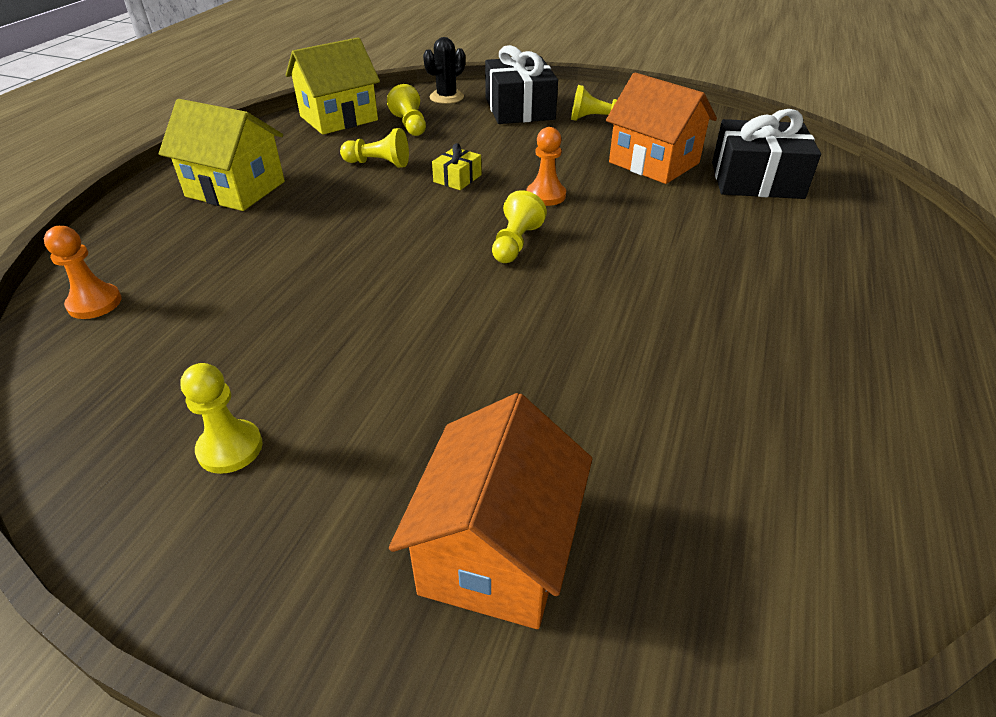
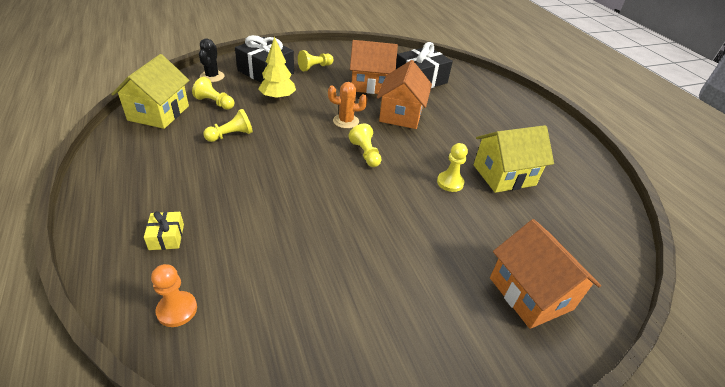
camera: 45 degrees left, 0 degrees up
(230, 448) = (381, 330): yellow pawn -> yellow pawn (450, 182)
(235, 189) = (158, 189): yellow house -> yellow house (504, 175)
(457, 178) = (289, 128): yellow gift -> yellow gift (166, 237)
(492, 141) = (278, 98): none -> yellow tree
(546, 195) = (346, 121): orange pawn -> orange cactus
(647, 215) = (401, 114): none -> orange house

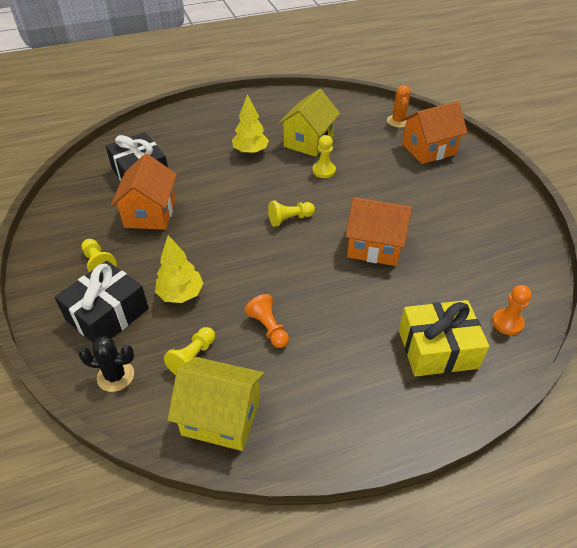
camera: 85 degrees left, 5 degrees up
(166, 237) = (437, 348): yellow gift -> yellow gift, size x2.10
(231, 135) = (268, 328): yellow pawn -> orange pawn
(346, 121) = (232, 233): orange cactus -> orange cactus (398, 121)
(401, 114) = (217, 192): orange house -> orange house (375, 246)
(470, 134) = (250, 151): none -> yellow tree
(504, 175) = (308, 141): yellow house -> yellow house turned 45 degrees clockwise

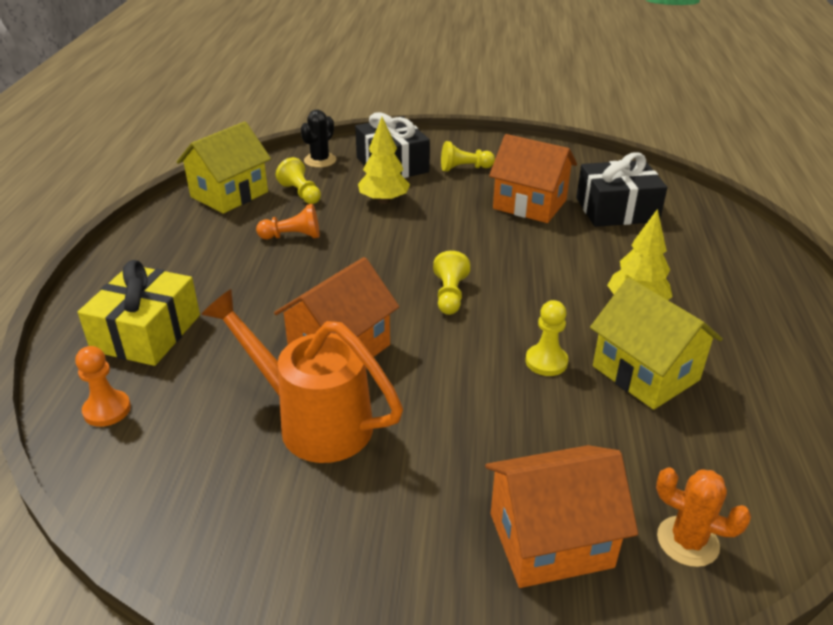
camera: 115 degrees right, 10 degrees down
(428, 149) = (550, 540): orange house -> orange house turned 75 degrees clockwise
(434, 234) = (313, 421): none -> orange watering can

